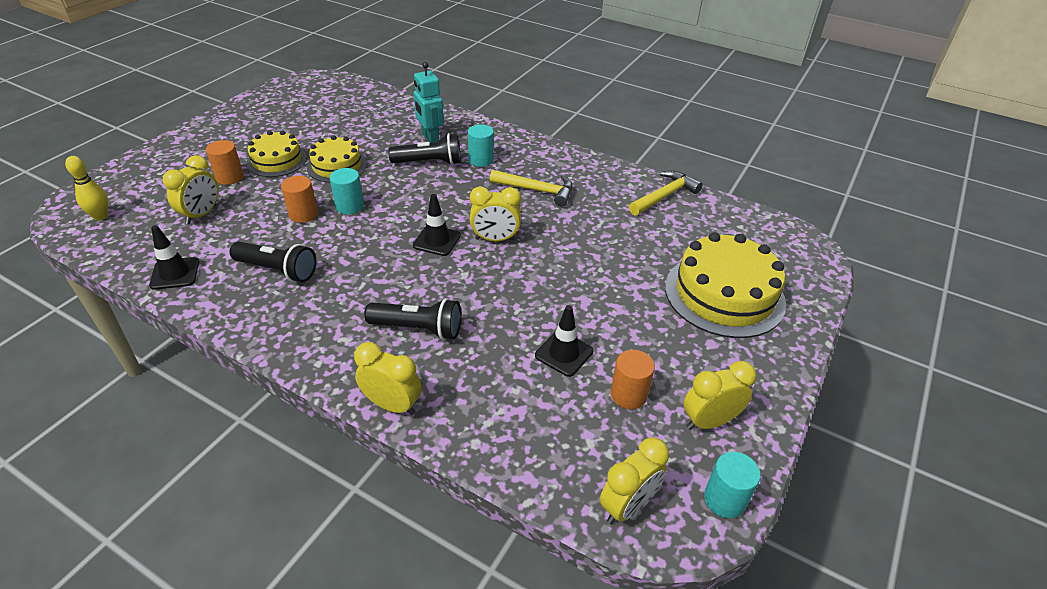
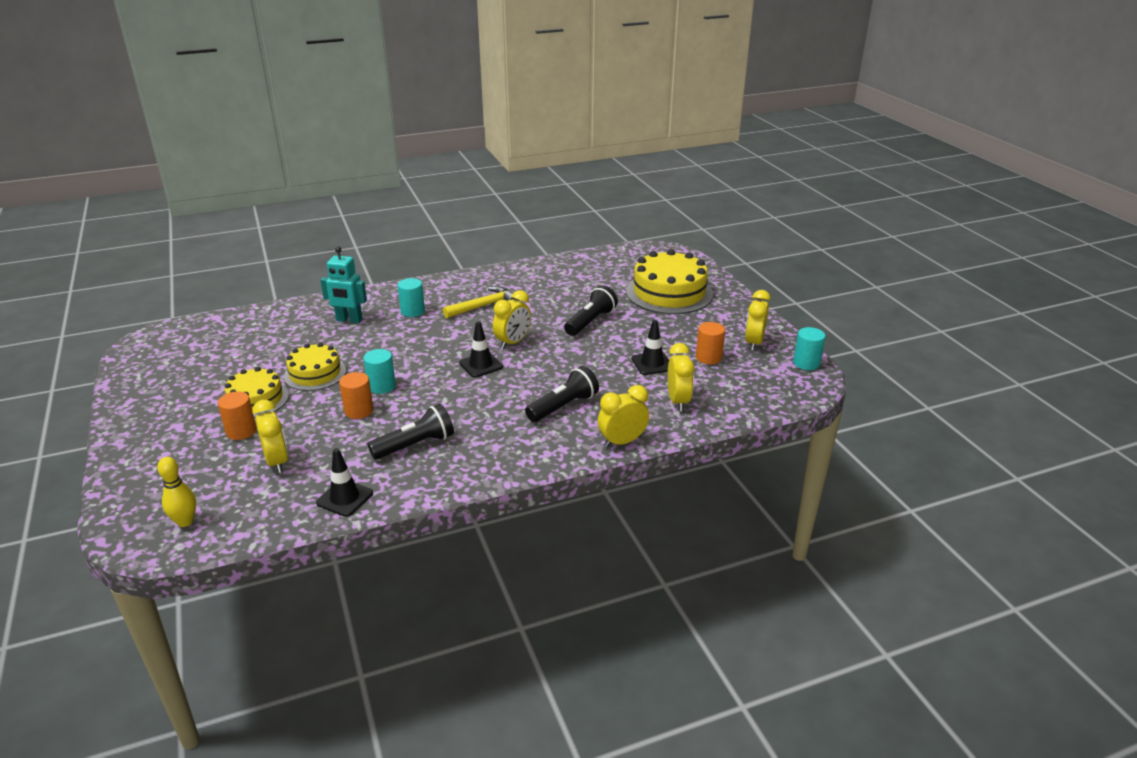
camera: 50 degrees left, 10 degrees down
(429, 162) = (380, 332): black flashlight -> black flashlight (590, 322)
(628, 506) = (782, 392): yellow clock -> yellow clock (678, 401)
(664, 196) = (558, 267): yellow hammer -> none

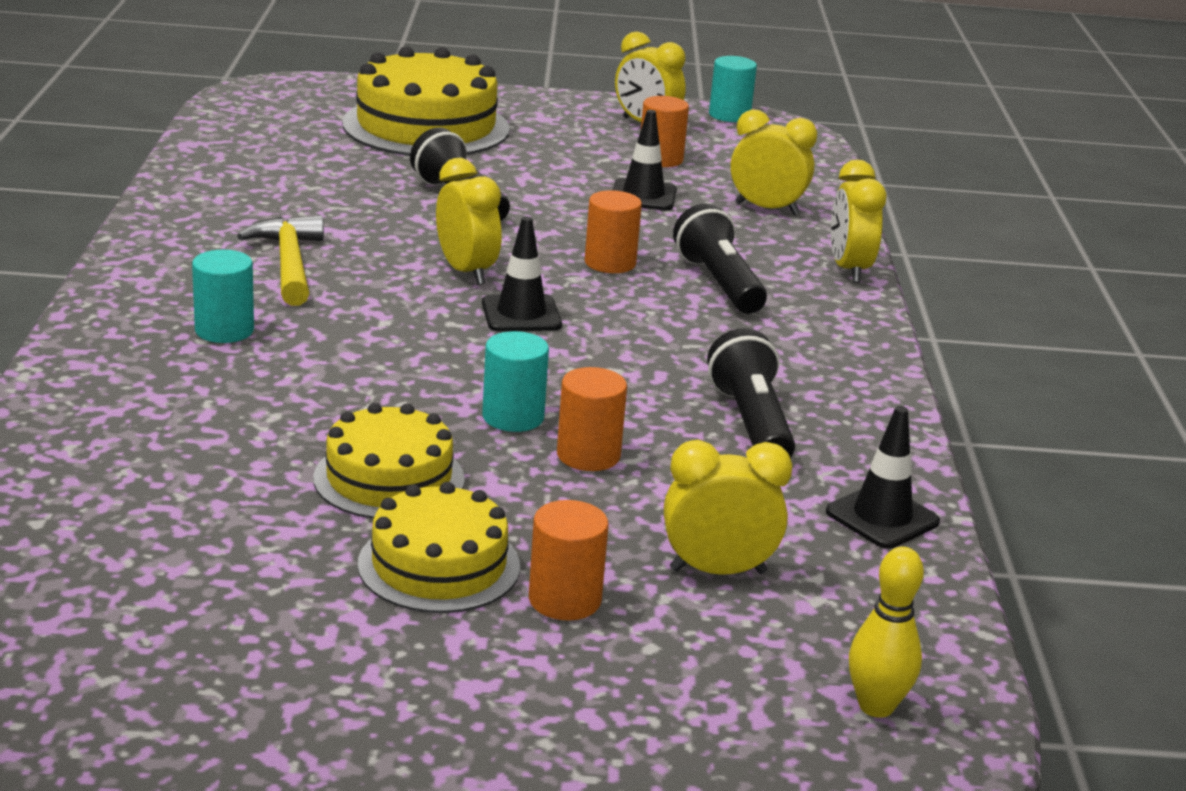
camera: 70 degrees left, 5 degrees down
(349, 320) = (178, 402): turquoise robot -> none
(558, 373) = (610, 263): none -> orange cylinder

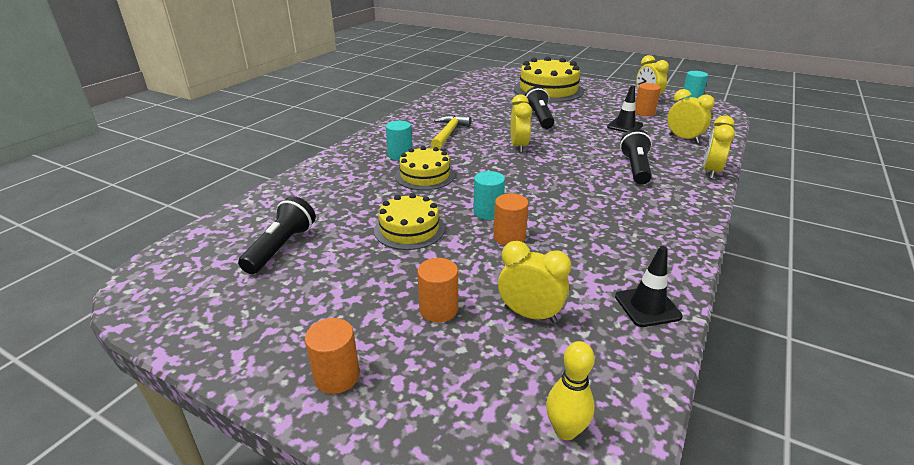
camera: 30 degrees right, 5 degrees up
(439, 565) = (395, 276): yellow cake -> yellow cake (425, 175)
(521, 314) = (529, 168): black traffic cone -> none
(610, 263) = (587, 152): orange cylinder -> orange cylinder (337, 376)
(751, 423) = (605, 238): black flashlight -> black flashlight (281, 247)

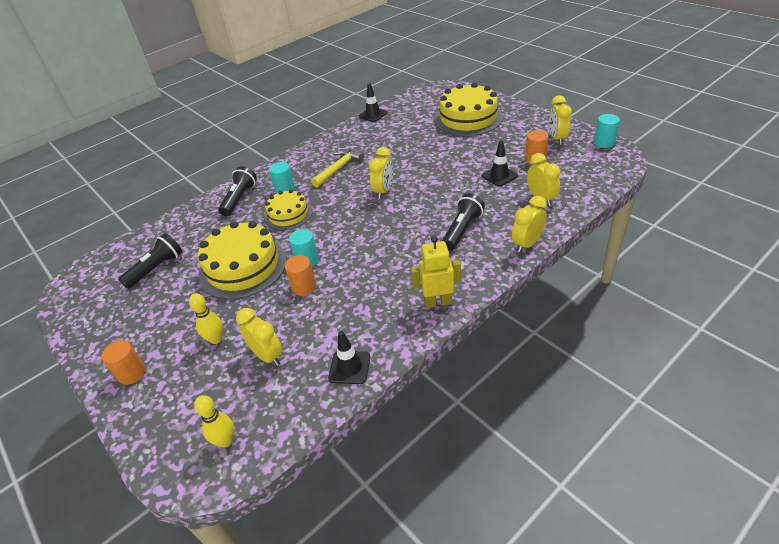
camera: 25 degrees right, 10 degrees up
(409, 229) = (243, 267): yellow cake -> yellow cake, size x1.66
(438, 309) = (216, 339): orange cylinder -> yellow bowling pin
(446, 92) = (373, 114): none -> black traffic cone
(539, 118) = (429, 157): black flashlight -> black flashlight (239, 199)
(678, 229) = (438, 302): none -> yellow robot

